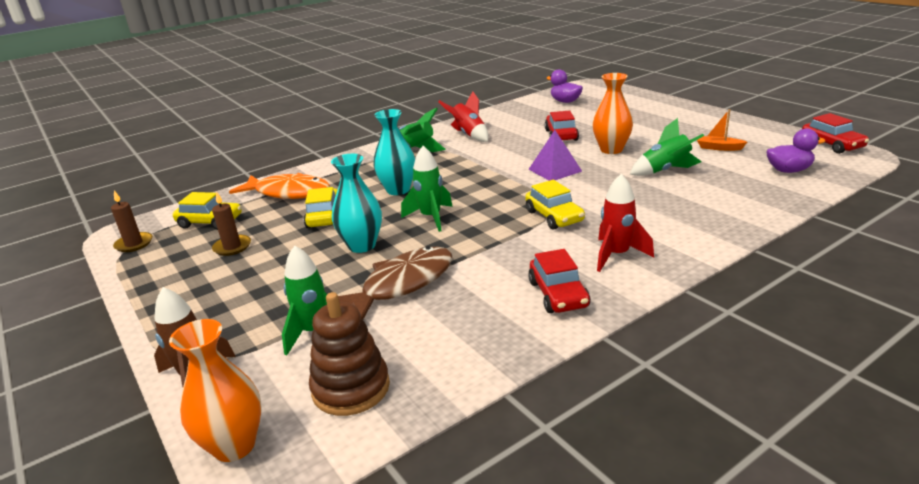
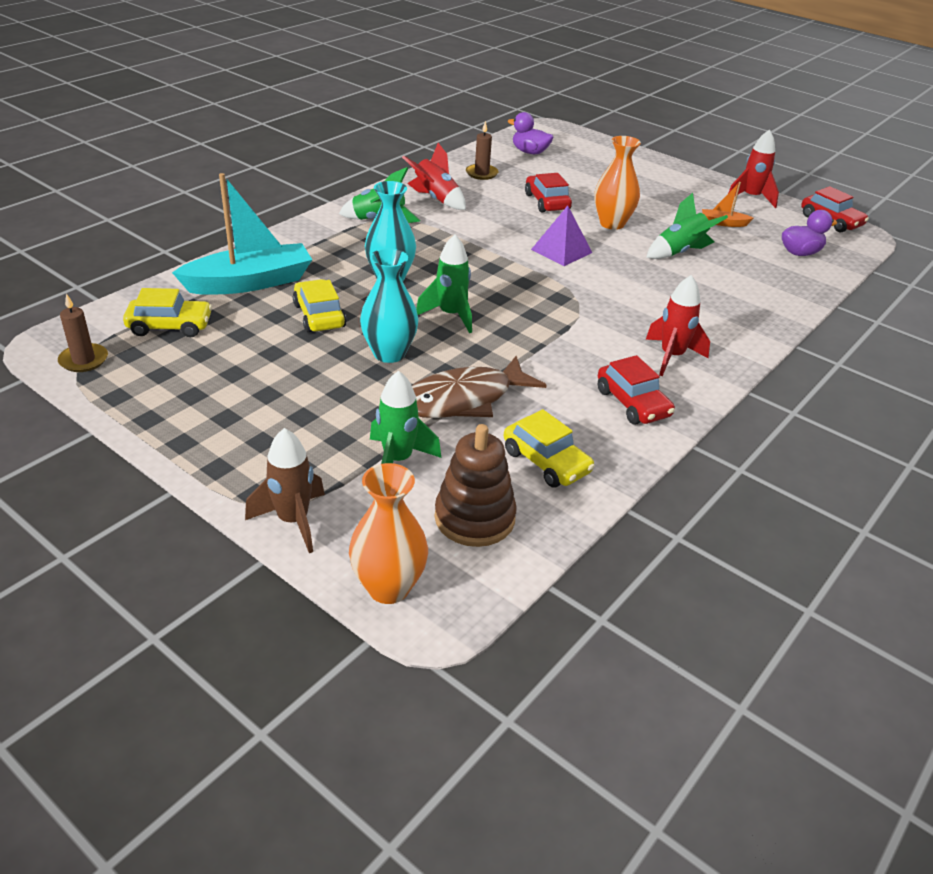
camera: 20 degrees left, 10 degrees up
(232, 247) = (225, 360): brown candle -> brown candle (481, 173)
(288, 193) = (249, 282): orange fish -> turquoise boat
(403, 284) = (464, 399): brown fish -> brown fish turned 150 degrees counterclockwise
(554, 216) = (588, 311): yellow car -> yellow car (546, 461)
(755, 128) = (751, 198): none -> red rocket

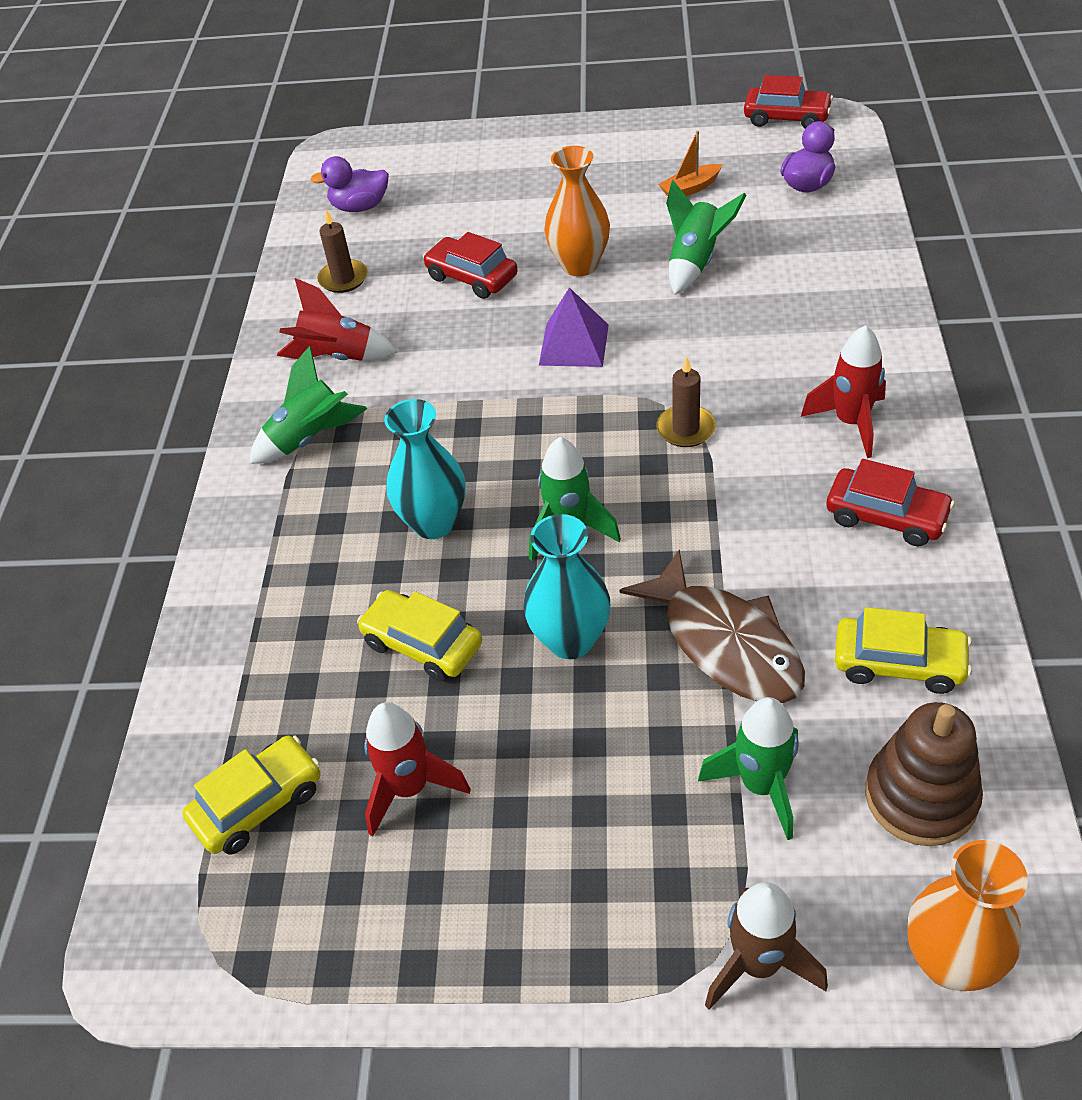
camera: 30 degrees left, 10 degrees up
(84, 360) = (215, 948): brown candle -> brown candle (686, 429)
(249, 282) = (271, 656): turquoise boat -> none
(464, 399) = (725, 643): brown fish -> brown fish turned 60 degrees counterclockwise
(751, 198) = (676, 132): red rocket -> red rocket (410, 788)

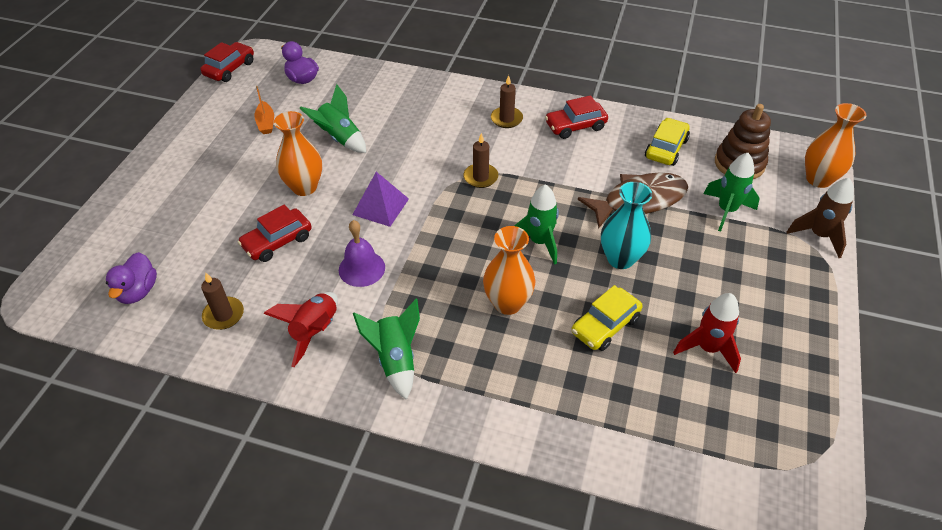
camera: 80 degrees left, 0 degrees up
(258, 803) = (707, 427): yellow car -> none
(434, 523) = (507, 303): turquoise vase -> orange vase
(451, 363) = (362, 268): none -> purple bell
(850, 423) = (506, 119): red rocket -> brown candle
(886, 516) = (575, 126): red car -> red car turned 150 degrees counterclockwise

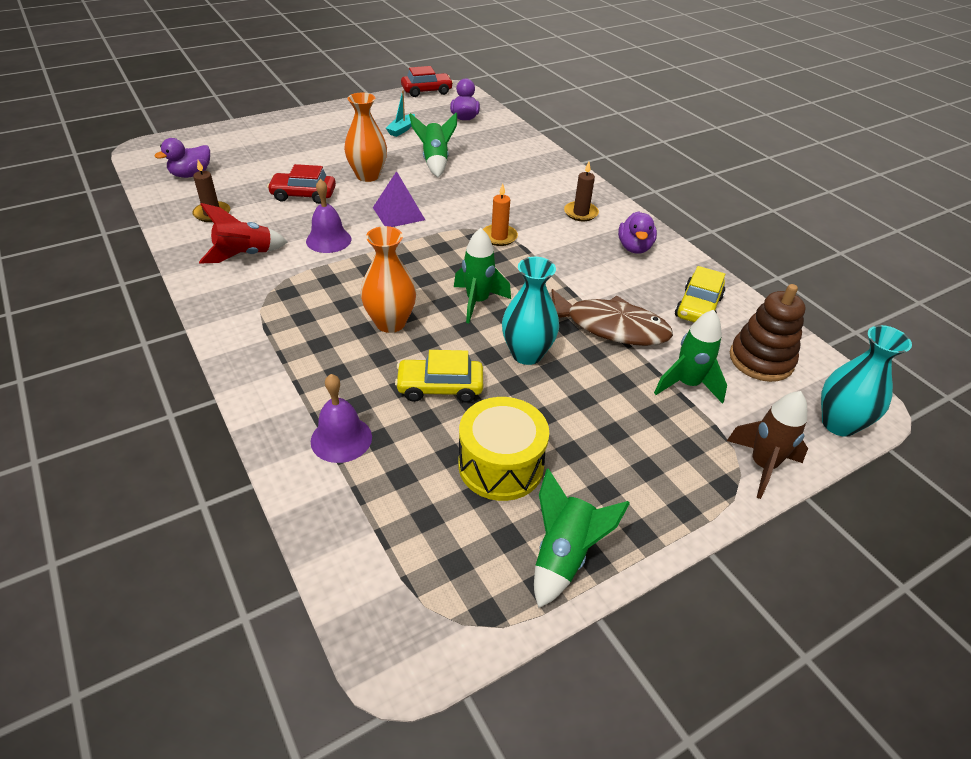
camera: 40 degrees right, 5 degrees down
(266, 123) = (401, 130): orange boat -> turquoise boat
(395, 360) = (263, 303): green rocket -> green rocket (563, 556)
(480, 177) = (499, 237): brown candle -> orange candle
(575, 126) = (634, 247): red car -> purple duck
(601, 413) = (341, 439): none -> purple bell
(666, 148) = (698, 307): yellow car -> yellow car turned 135 degrees clockwise
(707, 348) = (501, 465): red rocket -> yellow drum
(818, 179) = (838, 424): orange vase -> turquoise vase

